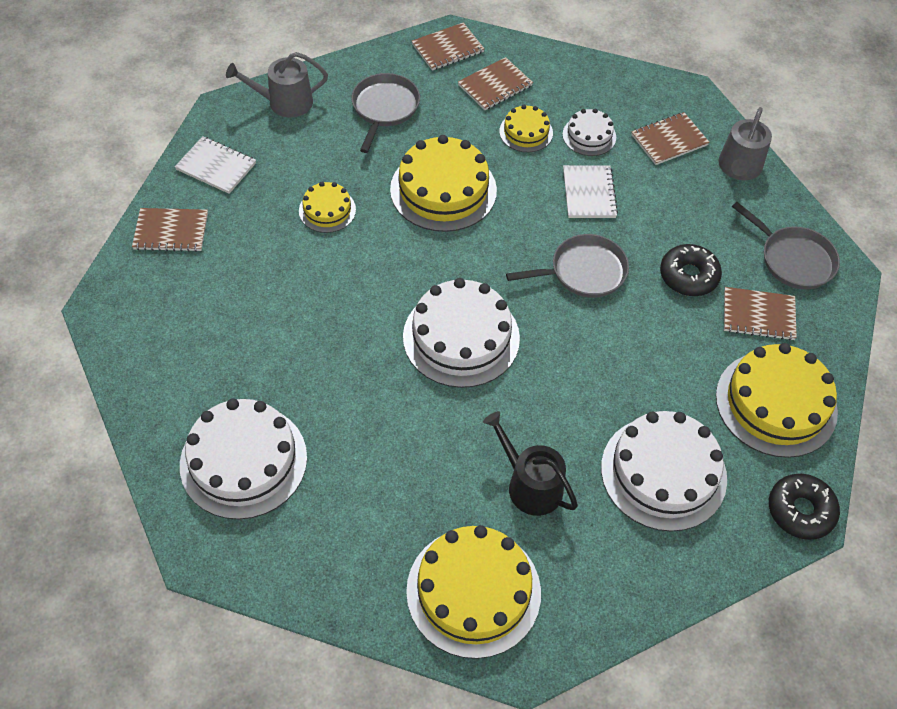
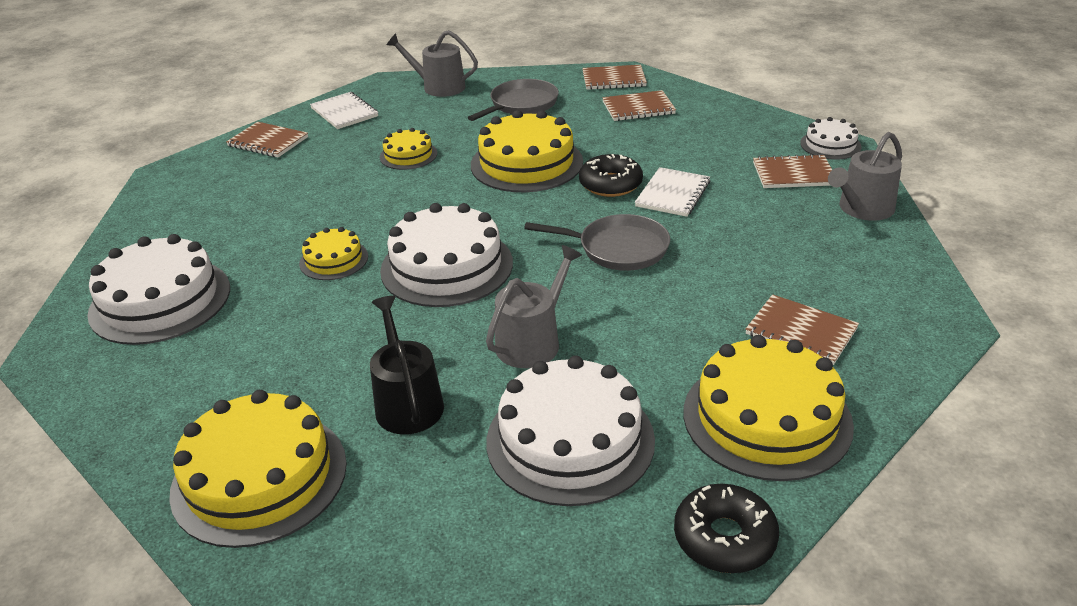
camera: 30 degrees right, 20 degrees down
(526, 132) = (642, 142): yellow cake -> yellow cake (334, 260)
(581, 392) = (533, 341): none -> grey watering can
(589, 136) = (706, 155): white cake -> white cake (830, 145)
(688, 276) = (737, 279): black donut -> black donut (610, 184)
(793, 259) = (881, 295): grey pan -> none

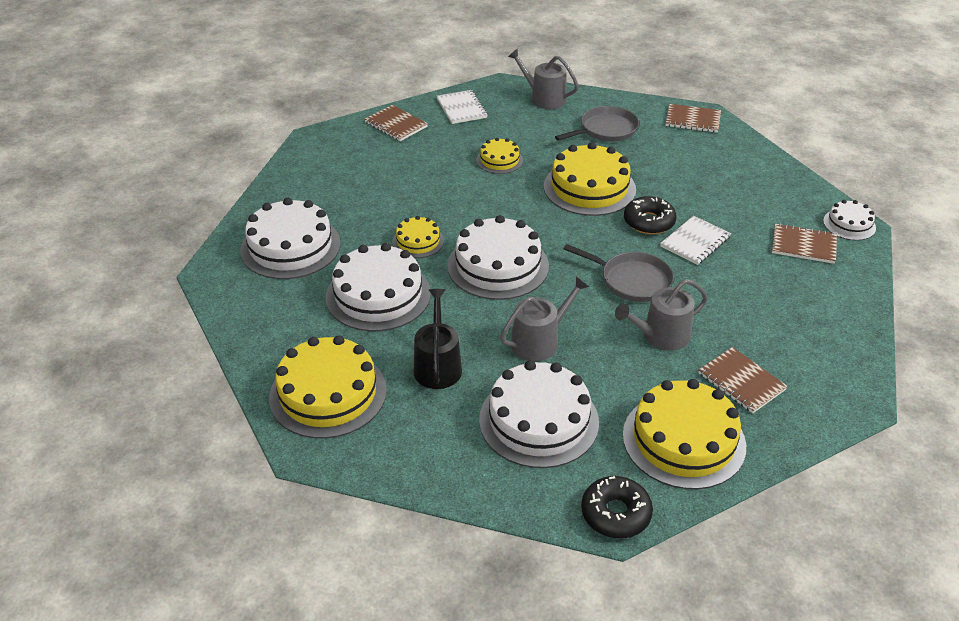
camera: 15 degrees right, 5 degrees up
(298, 333) = (378, 295): none -> white cake
(638, 108) = (701, 153): brown notebook -> none
(862, 209) = (844, 290): grey watering can -> grey watering can (660, 336)

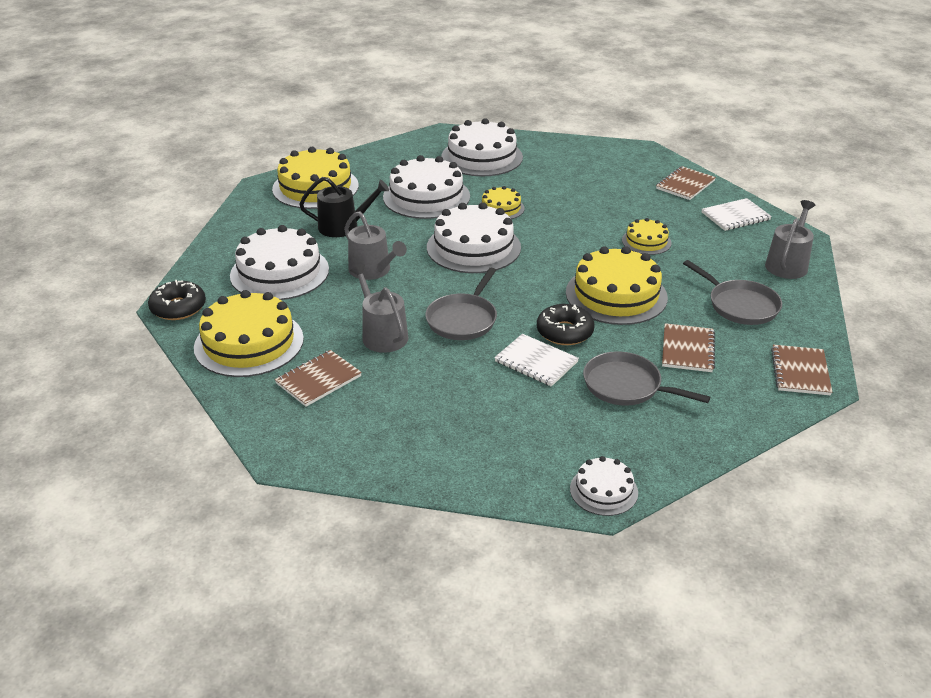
camera: 85 degrees right, 5 degrees down
(722, 199) = (626, 386): none -> grey pan
(803, 245) = (548, 444): brown notebook -> brown notebook (687, 349)

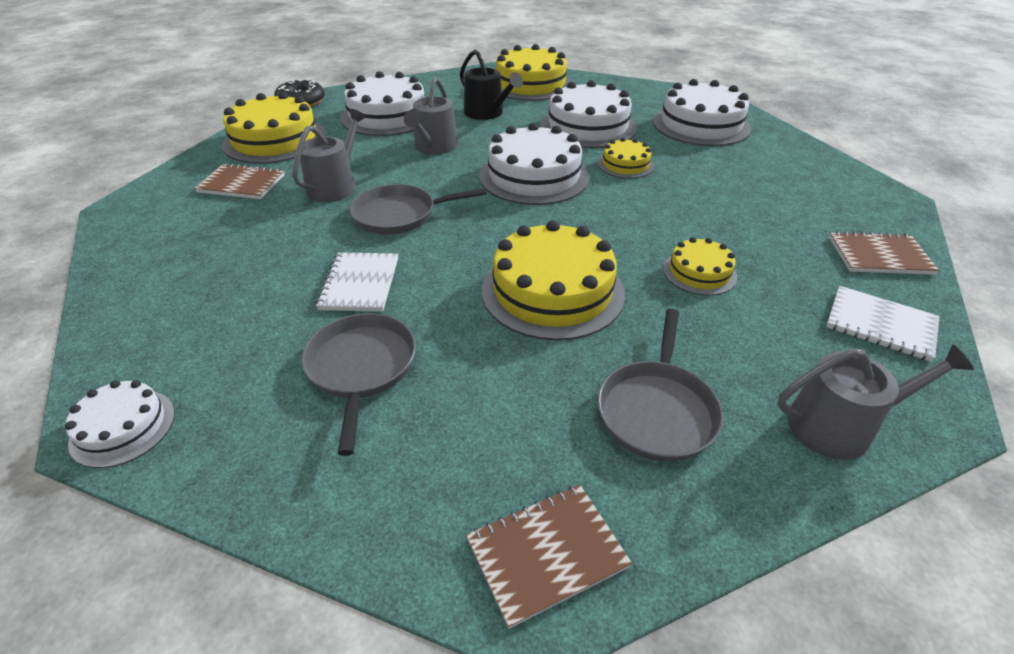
camera: 55 degrees right, 5 degrees up
(564, 332) = (436, 282): black donut -> none
(687, 349) = (490, 395): brown notebook -> none

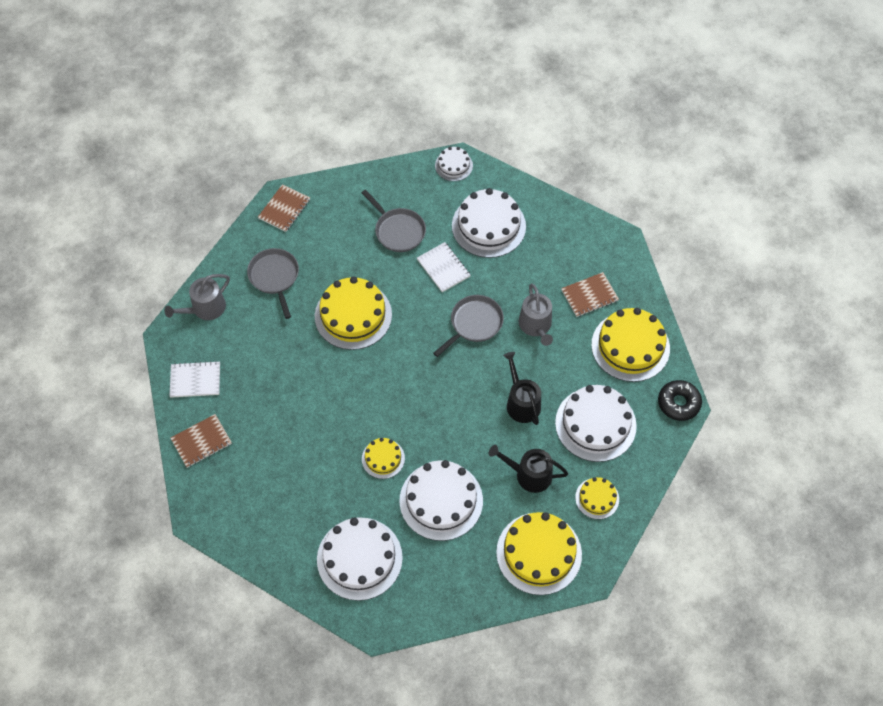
camera: 145 degrees right, 20 degrees up
(434, 147) = (521, 402): grey watering can -> black watering can
(534, 176) = (431, 408): white cake -> white cake (488, 226)
(699, 272) = (290, 370): yellow cake -> yellow cake (597, 498)

